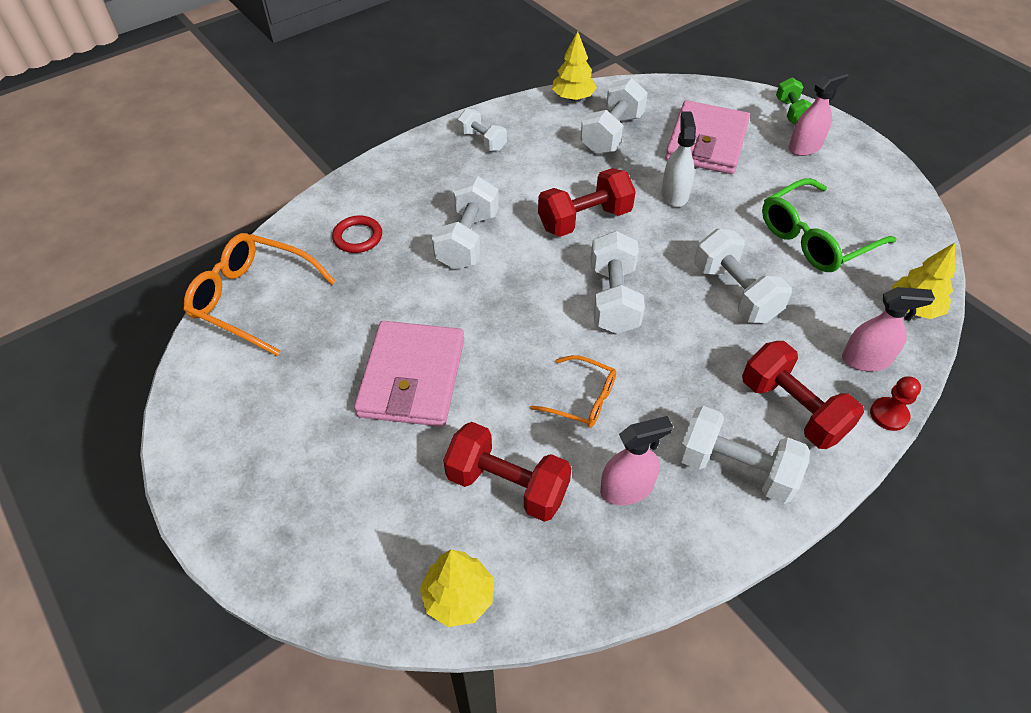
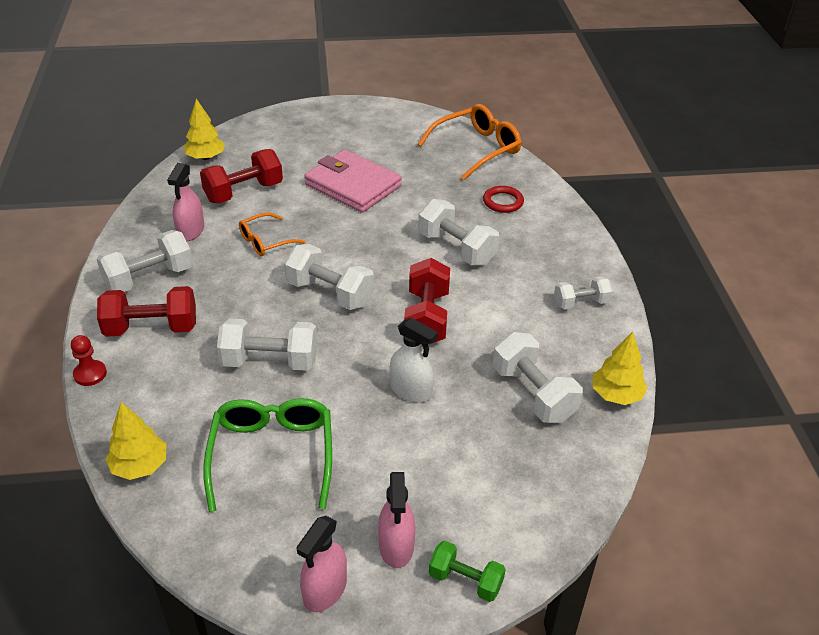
camera: 120 degrees right, 10 degrees down
(706, 142) = (467, 461): pink wallet -> none
(866, 359) = (137, 395): pink spray bottle -> pink spray bottle (325, 590)

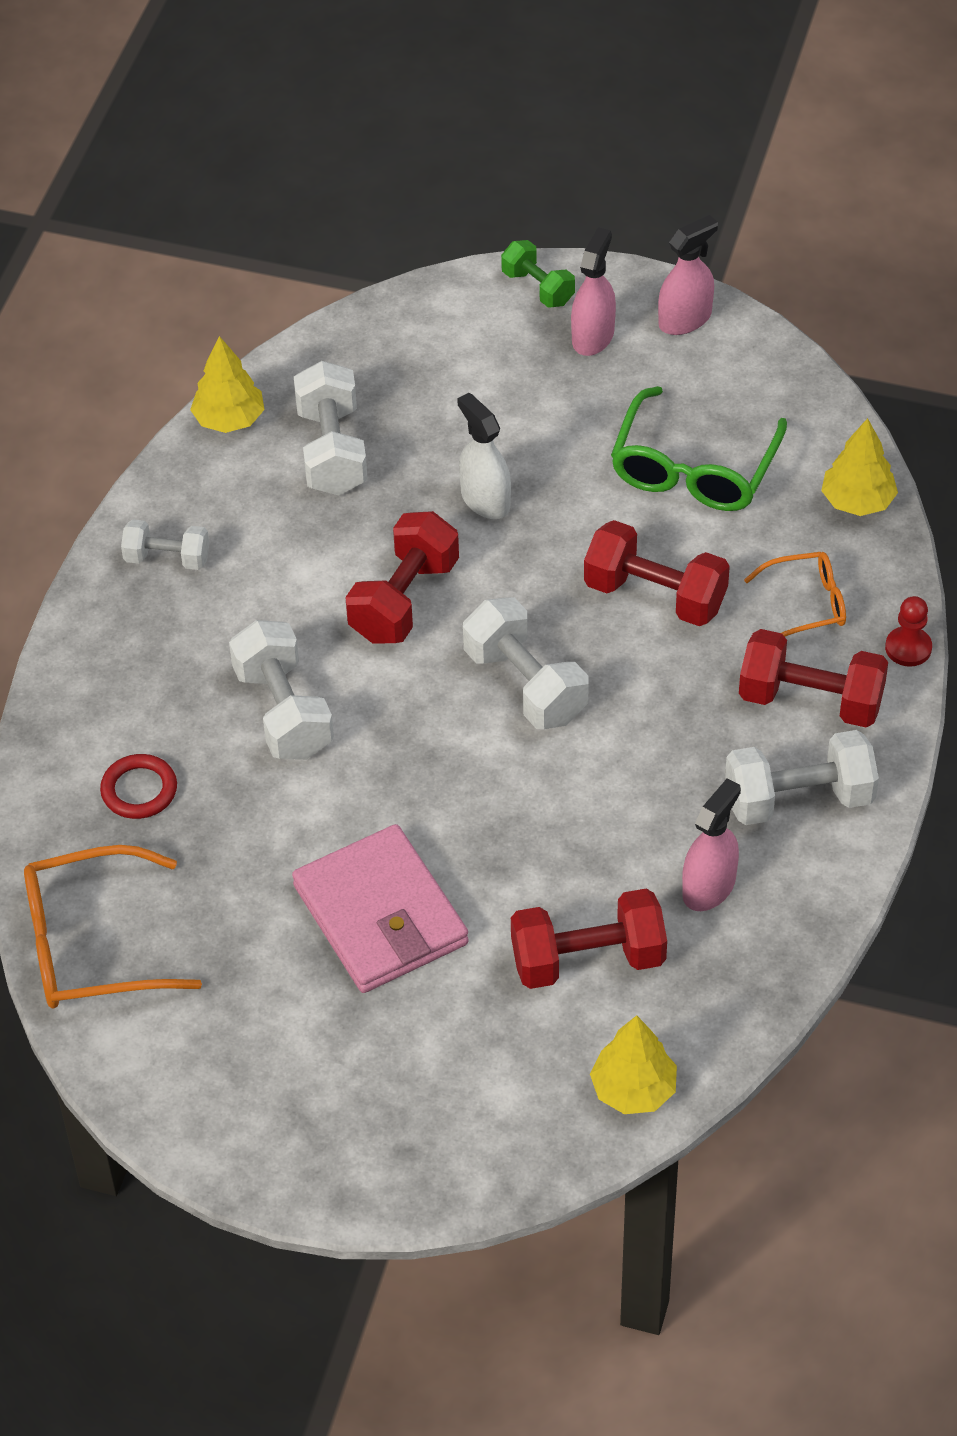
camera: 155 degrees left, 10 degrees up
(266, 241) = (587, 823): orange glasses -> orange glasses (806, 604)
(270, 361) = (655, 596): white dumbbell -> red dumbbell

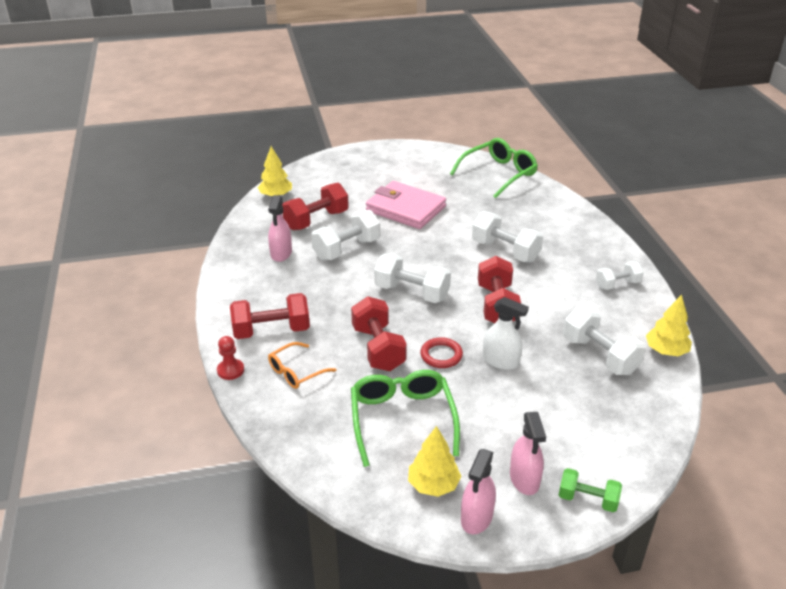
camera: 150 degrees right, 15 degrees down
(91, 945) = (498, 174): orange glasses -> green glasses
(139, 790) = (532, 213): red ring -> red ring (441, 355)
(655, 596) = (378, 348): red dumbbell -> red dumbbell turned 75 degrees clockwise
(799, 799) = (257, 292): white dumbbell -> white dumbbell (346, 249)
(857, 501) = (294, 437): yellow tree -> yellow tree (433, 485)

